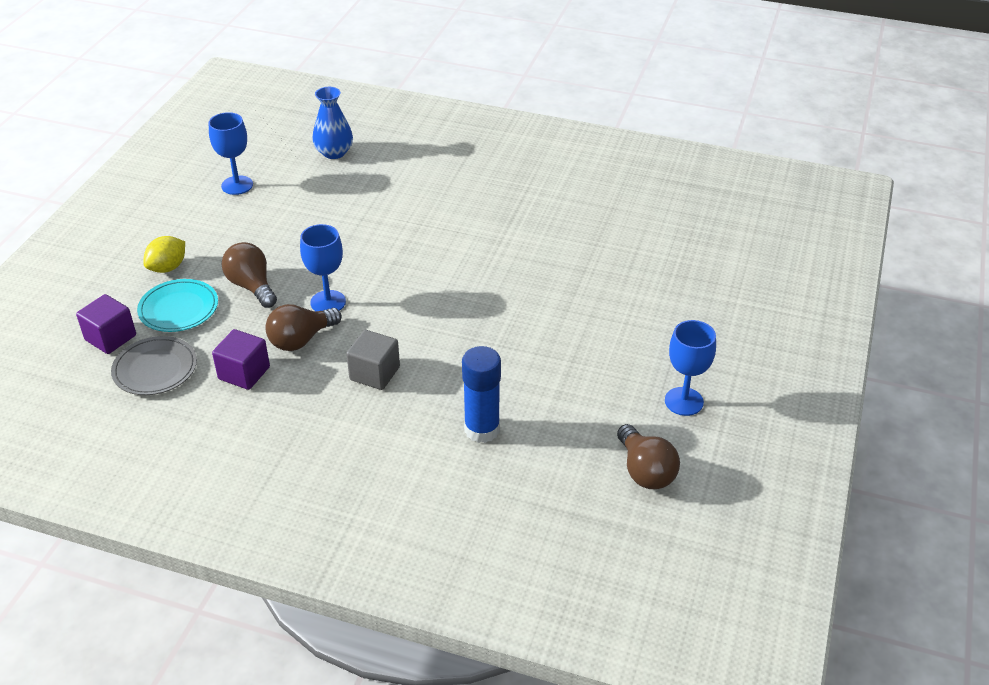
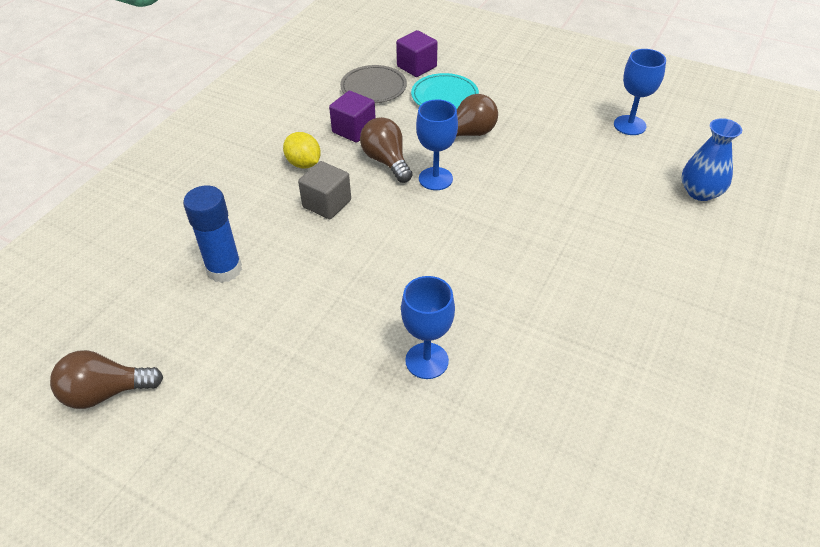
camera: 100 degrees right, 5 degrees up
(168, 268) = (501, 89): yellow lemon -> yellow lemon (304, 164)
(684, 401) = (185, 457): blue goblet -> blue goblet (427, 361)

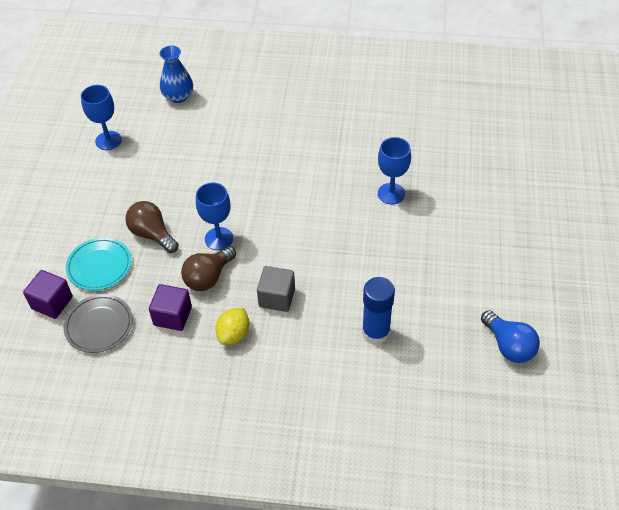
camera: 110 degrees left, 5 degrees up
(106, 392) = (509, 346): brown light bulb -> blue light bulb

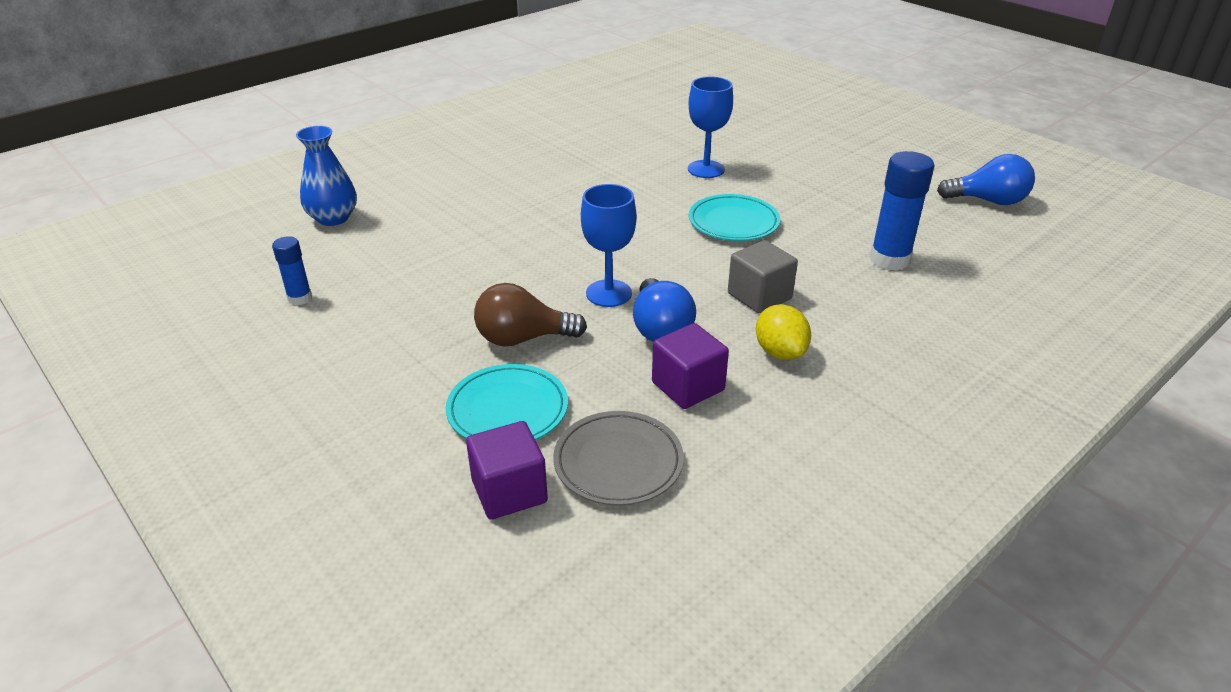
camera: 50 degrees left, 15 degrees down
(108, 140) = (300, 298): blue goblet -> blue glue stick
(208, 277) = (660, 328): brown light bulb -> blue light bulb
(342, 242) = (733, 222): none -> turquoise plate

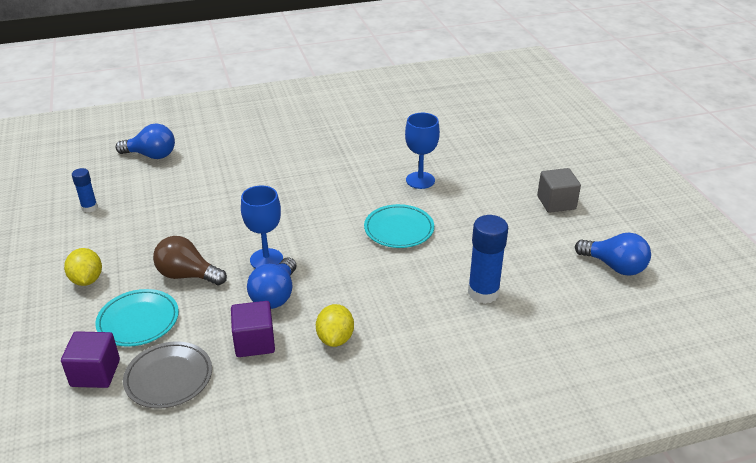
camera: 25 degrees right, 0 degrees up
(333, 218) = (151, 155): blue vase -> blue light bulb
(382, 384) = (87, 280): none -> yellow lemon
(759, 296) = (362, 292): grey cube -> grey cube (556, 203)

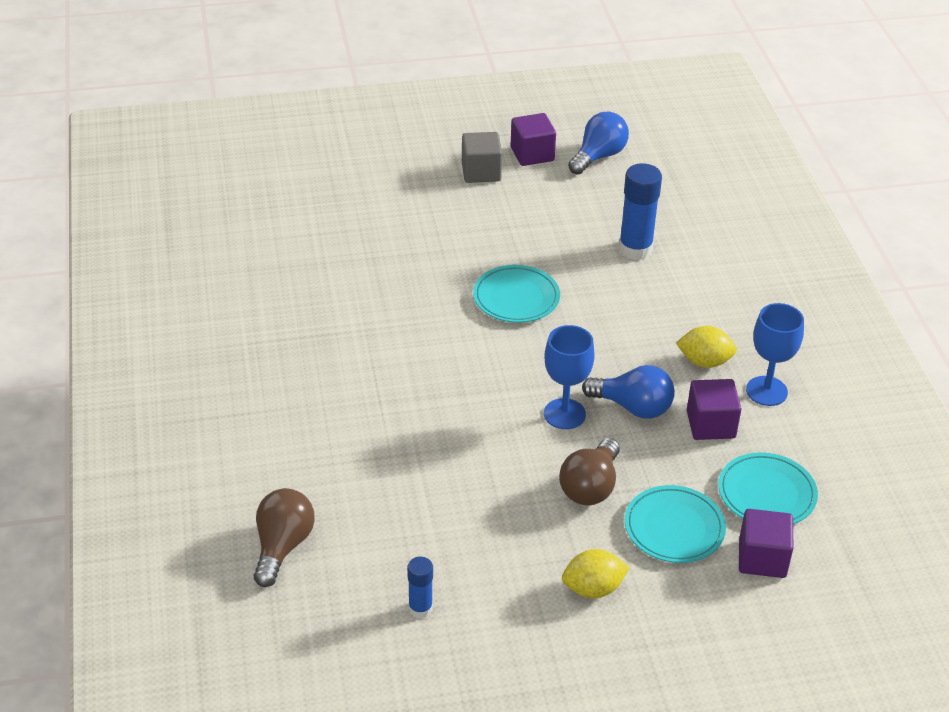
camera: 85 degrees left, 5 degrees up
(151, 155) = (282, 546): blue light bulb -> brown light bulb
(169, 378) = (766, 493): grey plate -> turquoise plate
(420, 180) = (413, 269): blue goblet -> blue goblet (766, 391)
(596, 228) = (532, 154): none -> purple cube

